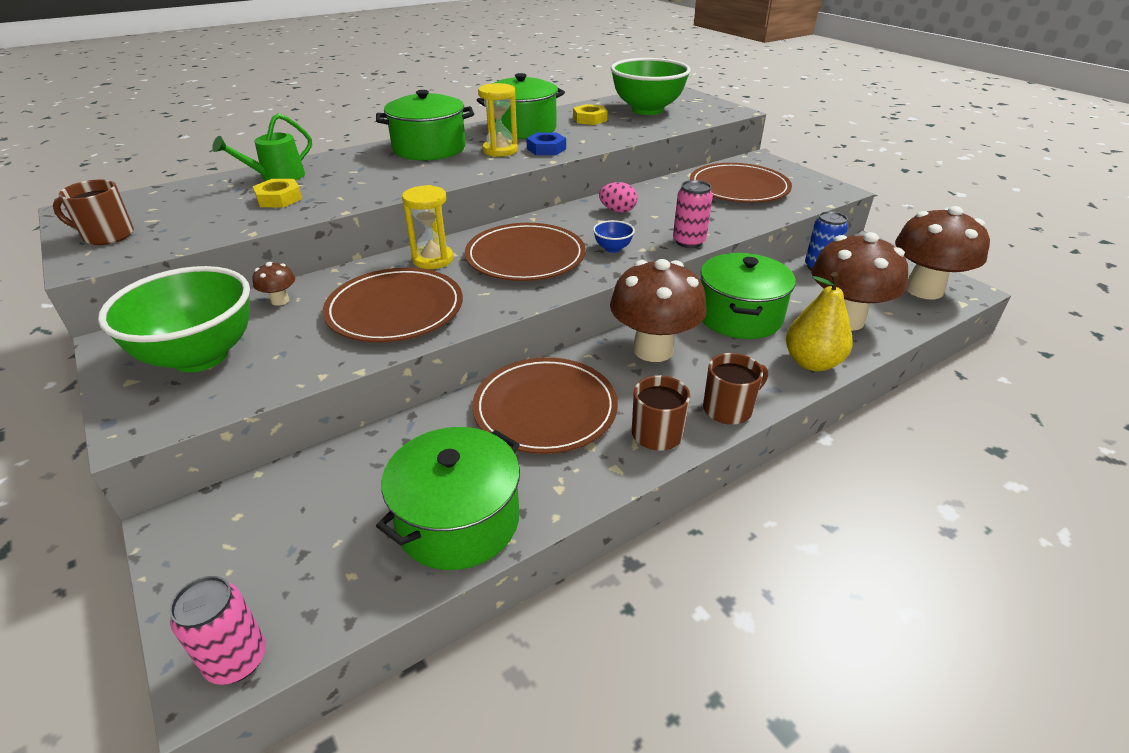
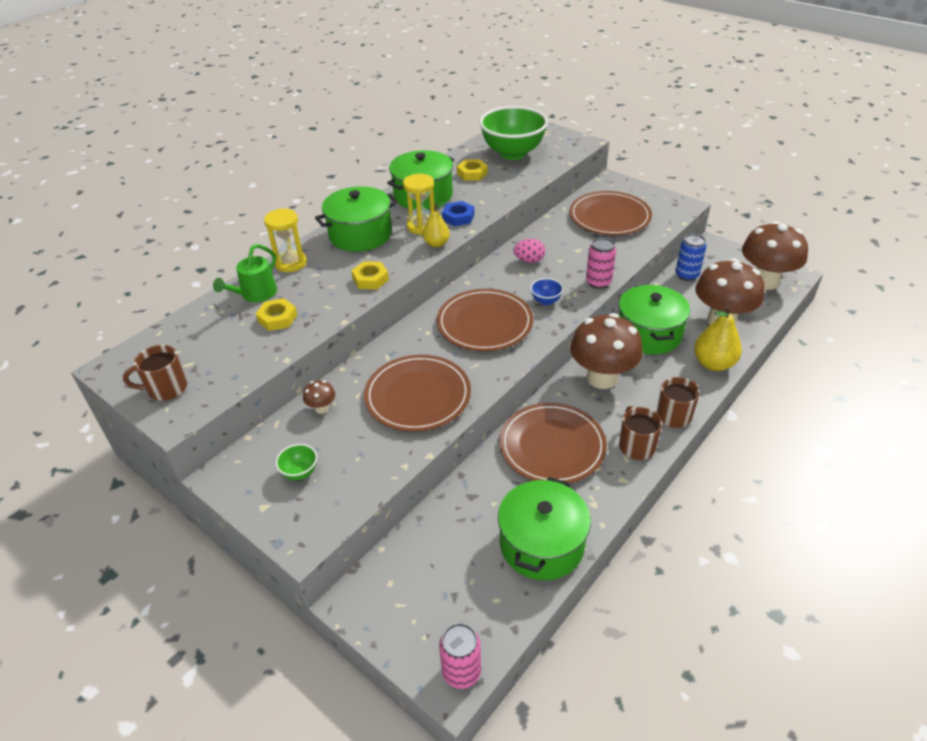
camera: 15 degrees left, 5 degrees up
(200, 356) = (300, 472): green bowl -> green bowl, size x0.41
(406, 183) = (370, 279): none -> yellow nut
(433, 259) = (414, 341): yellow hourglass -> yellow hourglass (291, 263)
(504, 165) = (436, 244): none -> yellow pear

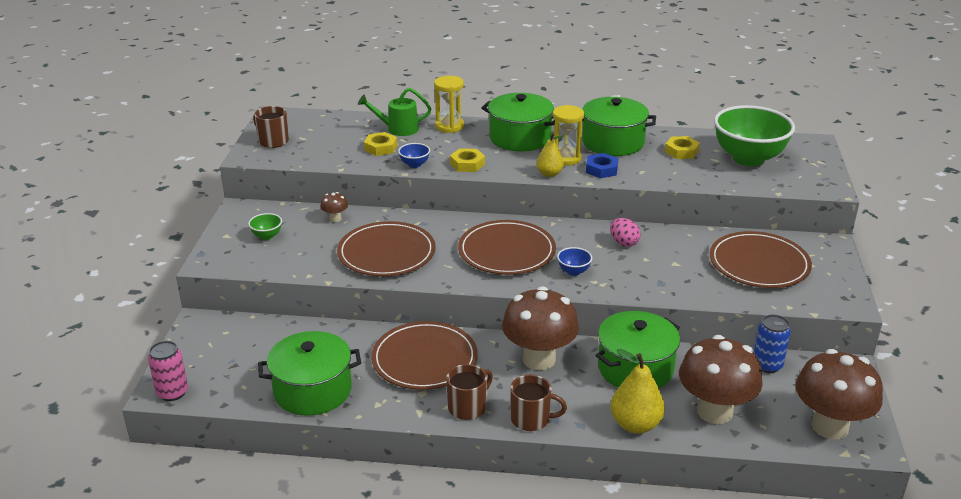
camera: 55 degrees right, 10 degrees down
(335, 309) = (414, 164): none -> blue bowl
(598, 282) = (637, 291): pink can -> none

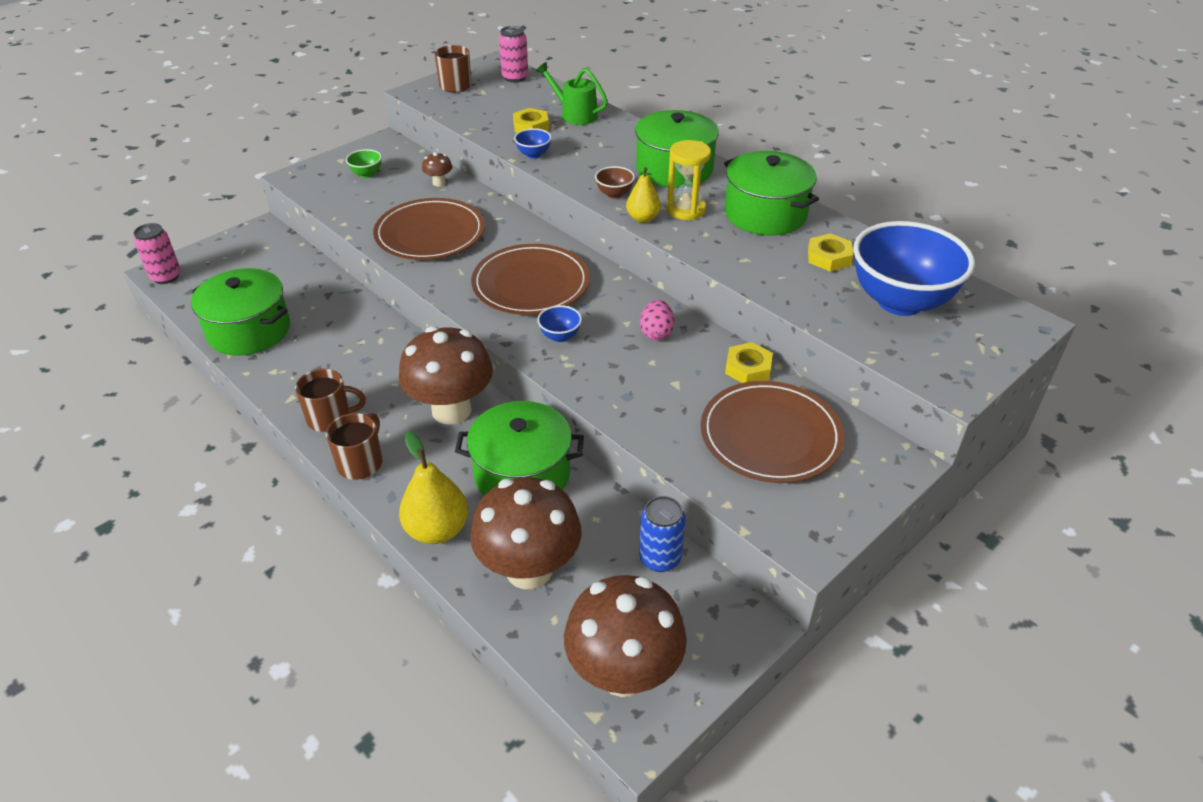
camera: 40 degrees right, 10 degrees up
(310, 120) = (515, 78): none -> pink can
(424, 359) = (363, 353): brown plate -> none
(449, 126) = (625, 130): yellow hourglass -> none
(467, 164) = (581, 174): yellow nut -> yellow nut (748, 368)
(509, 167) = (614, 194): none -> brown bowl
(531, 419) = (361, 463): brown mug -> brown mug turned 120 degrees counterclockwise
(601, 169) = (704, 238): blue nut -> none
(748, 158) = (900, 301): green bowl -> blue bowl

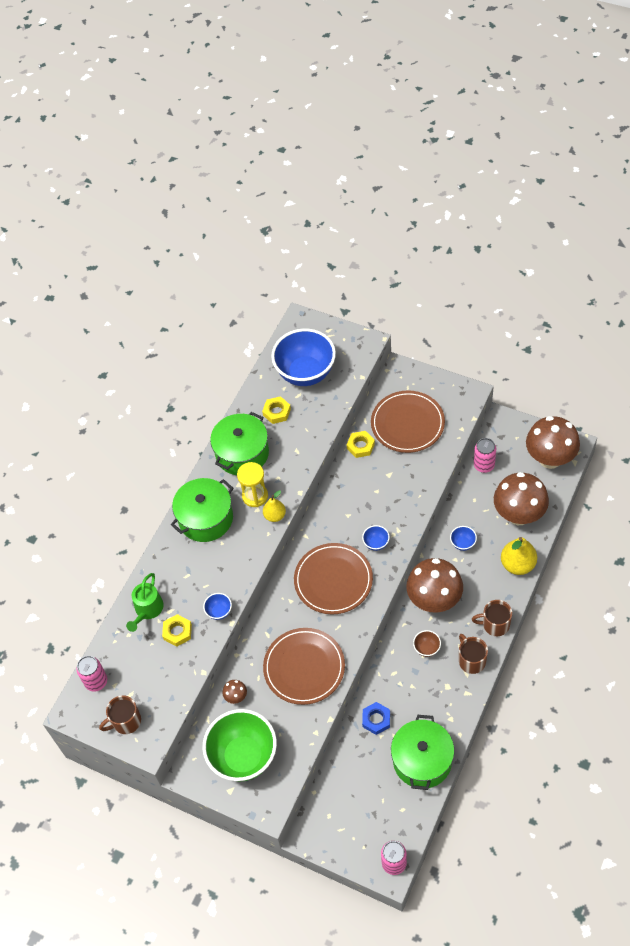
camera: 105 degrees left, 15 degrees up
(335, 308) = (376, 719): none -> blue nut
(366, 174) = (243, 757): green bowl -> green bowl, size x2.47
(522, 474) = (463, 543): green pot -> blue bowl
(614, 194) = (252, 541): brown bowl -> brown bowl (426, 648)
(656, 333) = (350, 497): pink egg -> none
(660, 558) = (484, 465): blue can -> pink can

